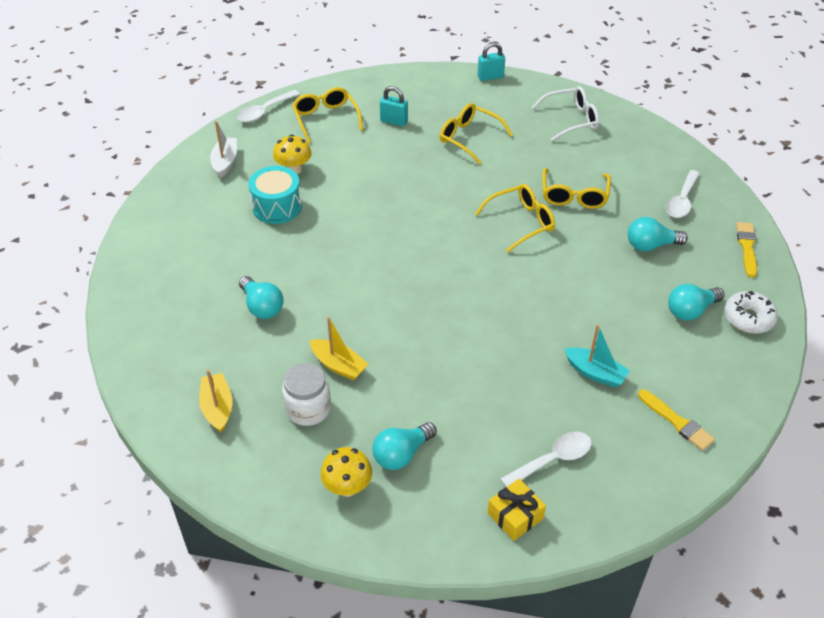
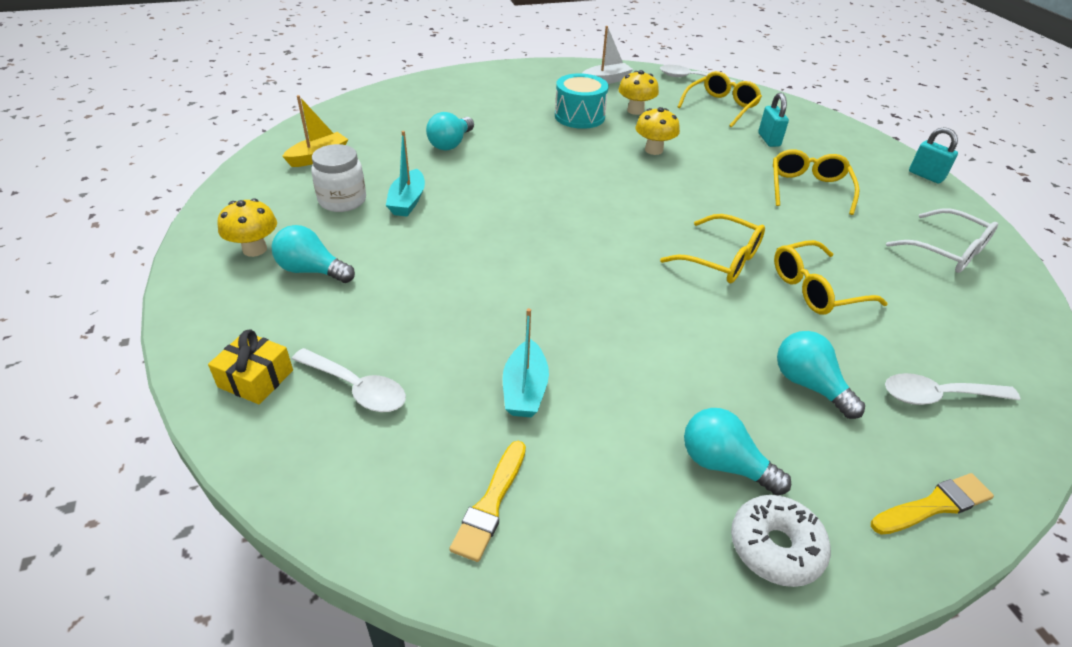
camera: 60 degrees right, 5 degrees down
(339, 365) = (407, 201): yellow boat -> turquoise boat
(363, 188) = (653, 150): none -> yellow mushroom

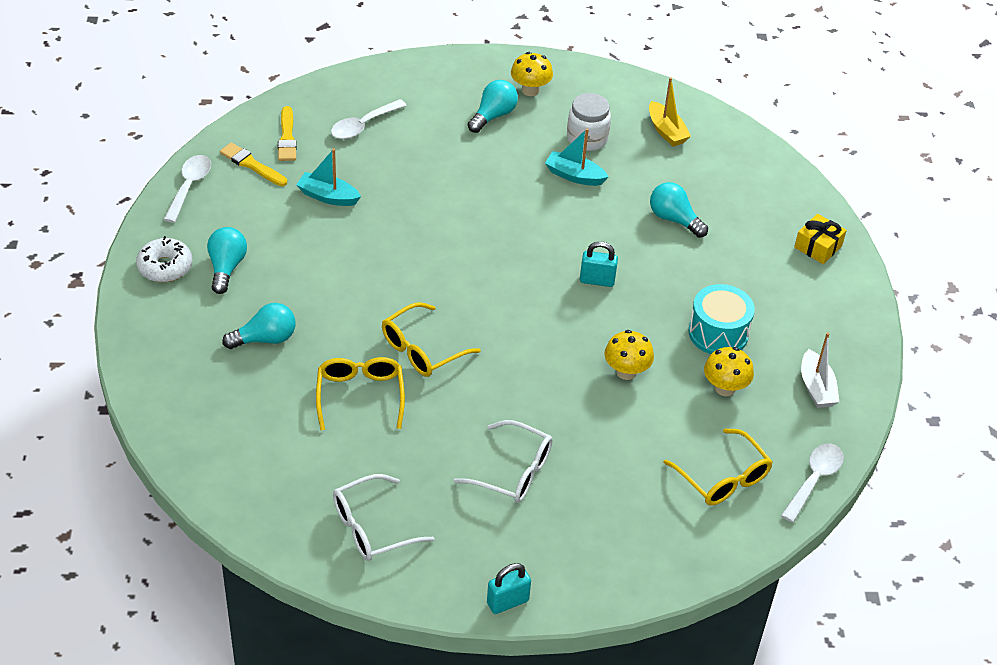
camera: 105 degrees right, 5 degrees up
(256, 378) = (390, 86): yellow gift -> yellow gift (818, 246)
(724, 464) = (226, 267): turquoise light bulb -> turquoise light bulb turned 45 degrees counterclockwise
(769, 140) = (626, 487): turquoise padlock -> turquoise padlock (597, 280)
(808, 188) = (513, 472): yellow glasses -> white glasses
(934, 505) = (149, 351): yellow brush -> yellow brush (287, 137)
(937, 396) = (221, 406): white spoon -> white spoon (189, 186)

